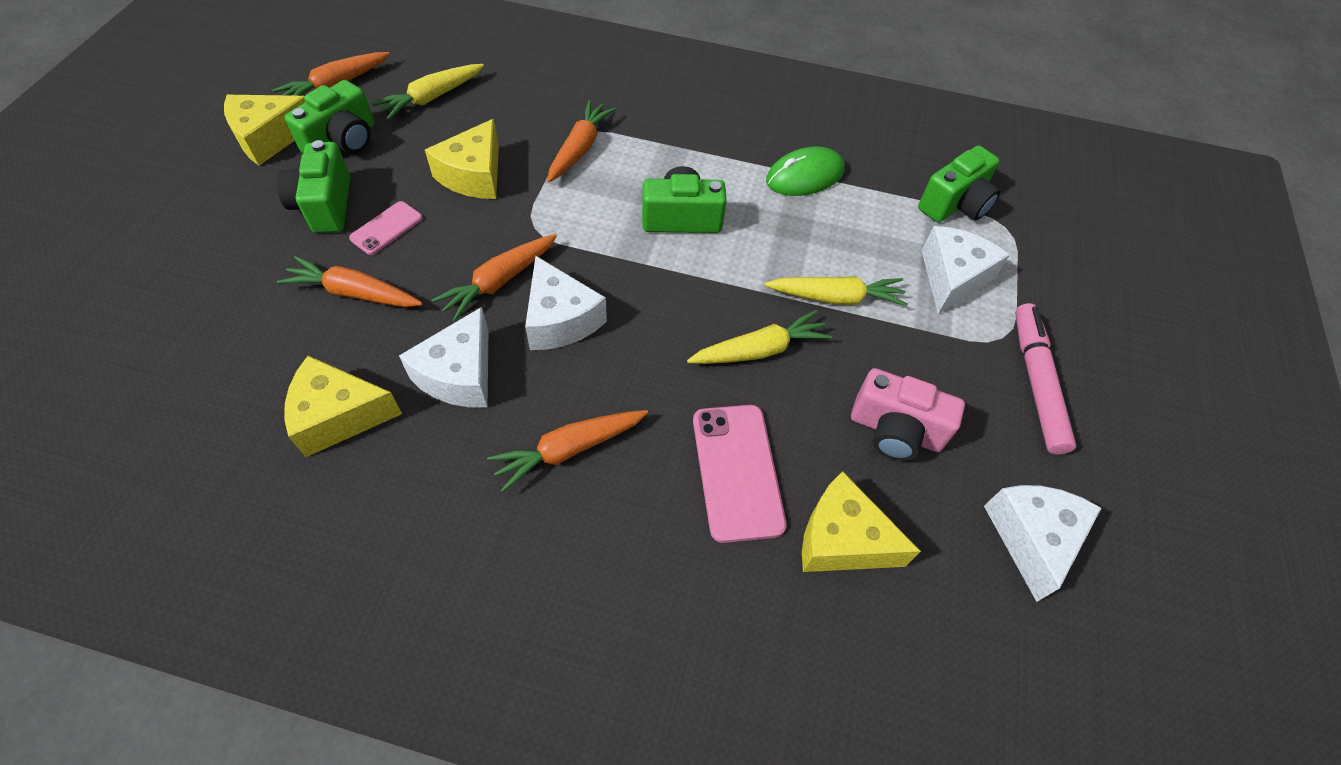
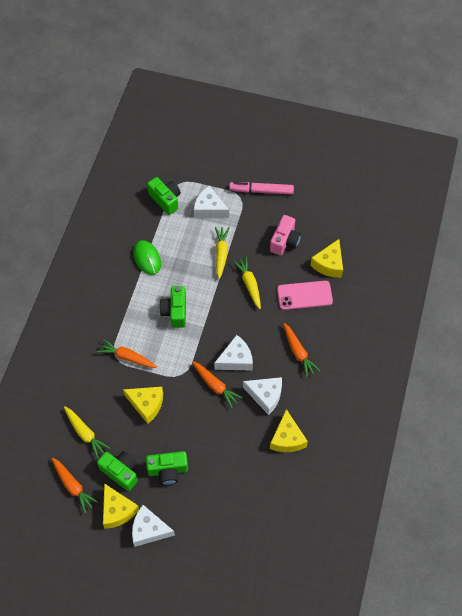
camera: 85 degrees left, 5 degrees up
(354, 293) = (223, 445): orange carrot -> none
(386, 228) = (183, 439): pink phone -> none
(1032, 538) = (325, 207): white cheese -> white cheese (149, 530)

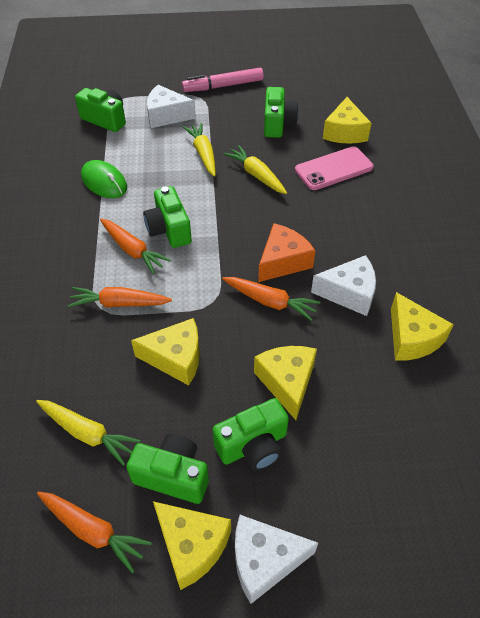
camera: 20 degrees left, 10 degrees down
(202, 441) = (287, 382): none -> yellow cheese
(236, 359) = (283, 261): white cheese -> orange cheese
(285, 241) = (278, 124): pink camera -> green camera
(298, 352) = (363, 230): orange carrot -> orange carrot (133, 250)

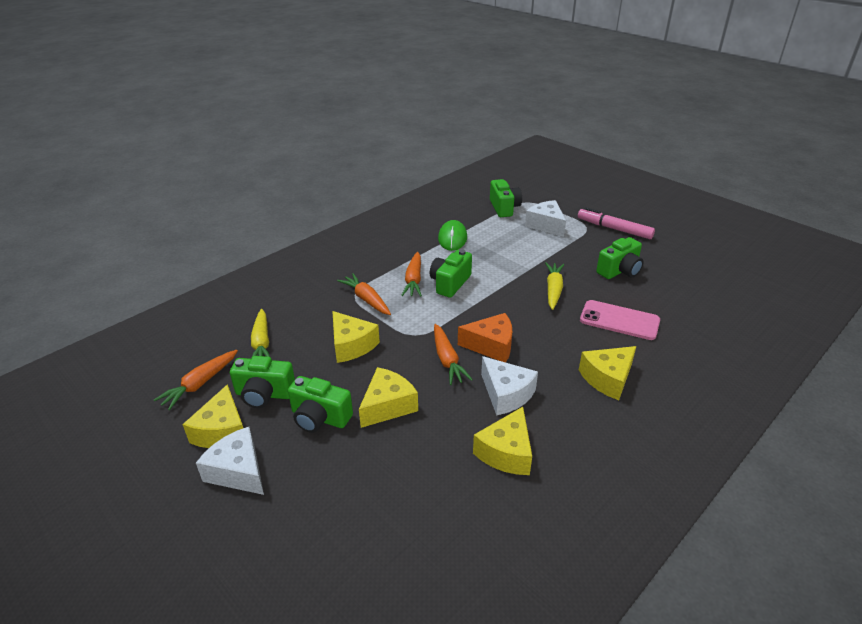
camera: 50 degrees right, 15 degrees down
(93, 531) = (200, 384): orange carrot -> orange carrot turned 45 degrees clockwise
(173, 475) = (264, 394): green camera -> green camera turned 120 degrees clockwise
(203, 154) = (536, 258): yellow carrot -> none
(344, 132) = (668, 305): yellow cheese -> yellow cheese (607, 379)

